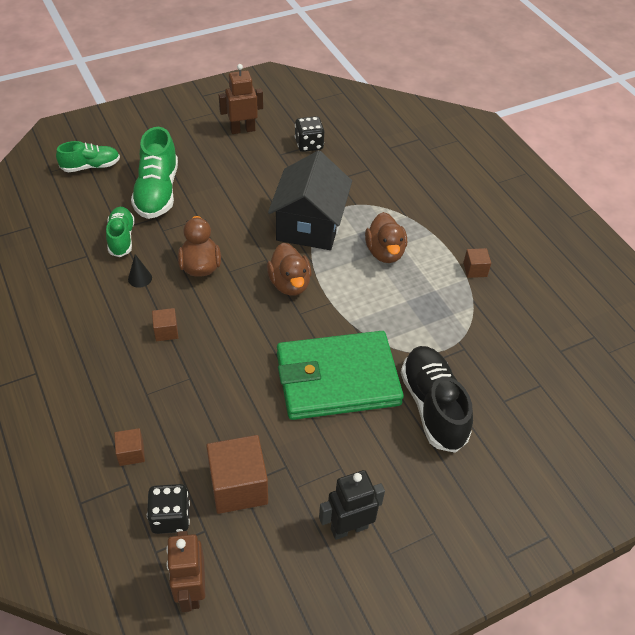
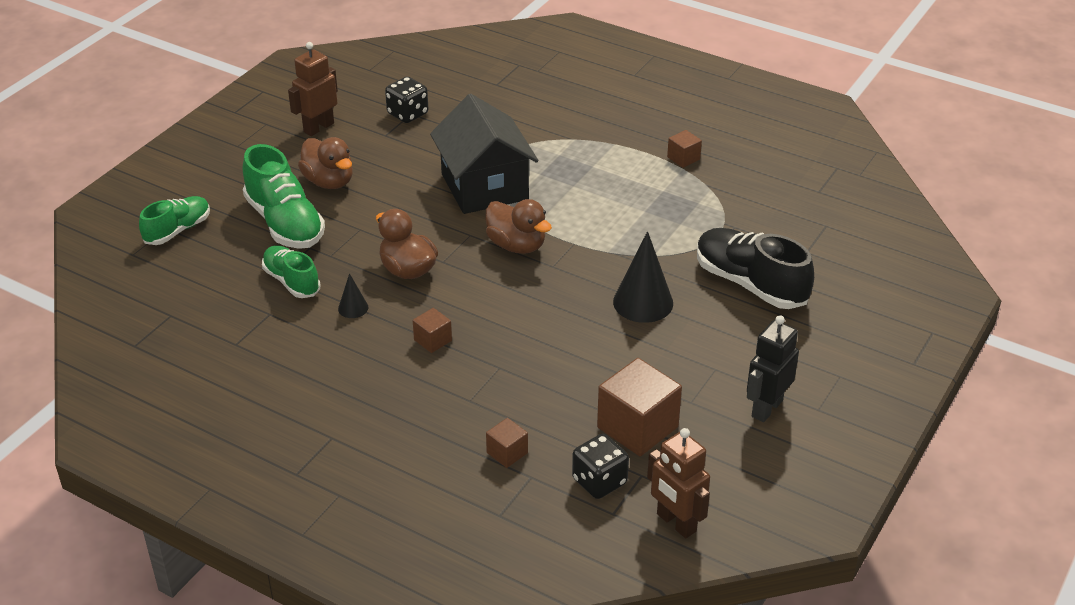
camera: 30 degrees left, 10 degrees down
(337, 379) = (643, 302): green wallet -> black cone
(385, 252) = (584, 179): brown duck -> brown duck (329, 182)

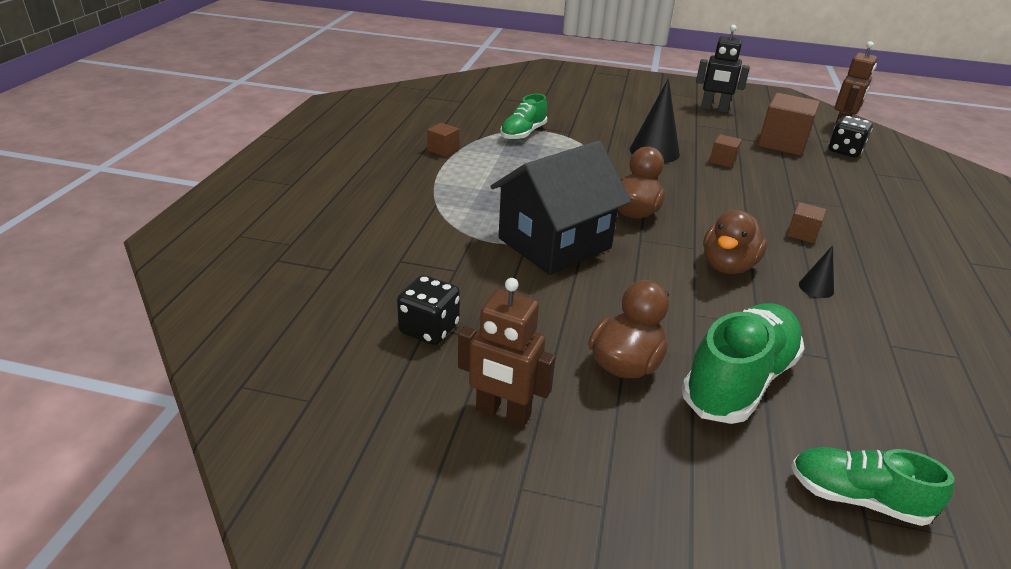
camera: 110 degrees left, 5 degrees down
(291, 281) = (828, 342): green shoe -> green shoe (523, 133)
(507, 453) = (869, 184): brown cube -> brown cube (722, 161)
(750, 284) = (595, 118): black shoe -> none

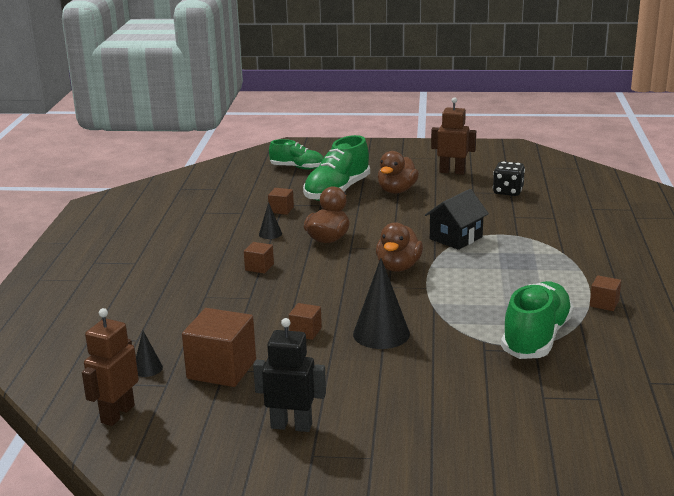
camera: 175 degrees right, 10 degrees down
(523, 133) = (536, 337): green shoe -> green shoe, size x1.60
(554, 243) = (456, 238): black house -> black house, size x0.62
(824, 341) = (281, 210): none -> brown cube
(844, 151) = (147, 368): black dice -> black cone

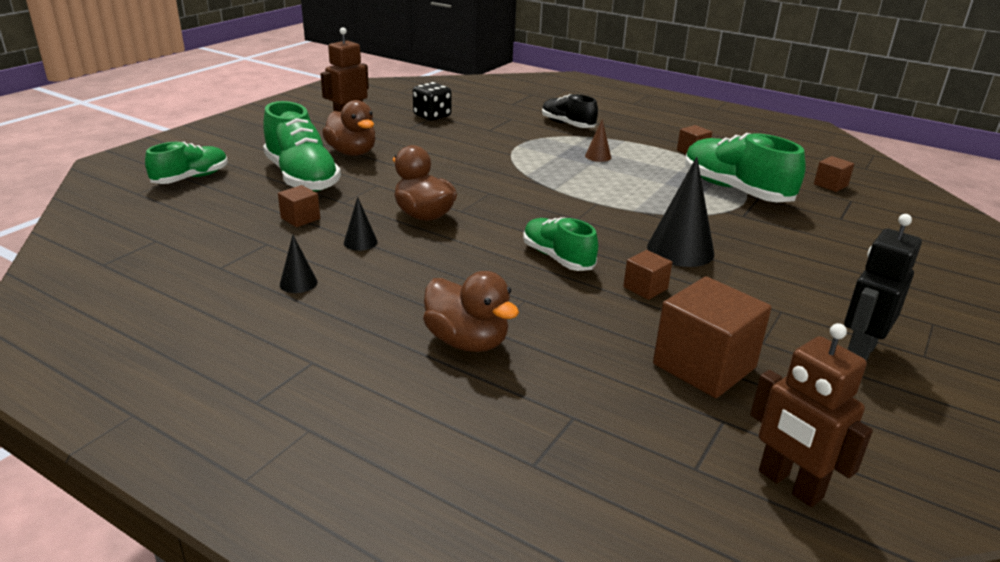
camera: 65 degrees left, 5 degrees up
(147, 368) = (668, 426): black cone -> black cone (298, 283)
(259, 267) = (447, 272): brown cube -> brown cube (830, 185)
(316, 294) = (557, 258): none -> green shoe
(398, 267) = (538, 202): brown duck -> brown duck (467, 341)
(456, 238) = (503, 162): black house -> none
(523, 267) = (598, 156): none -> brown cone
(579, 240) = (567, 124): none -> black shoe

